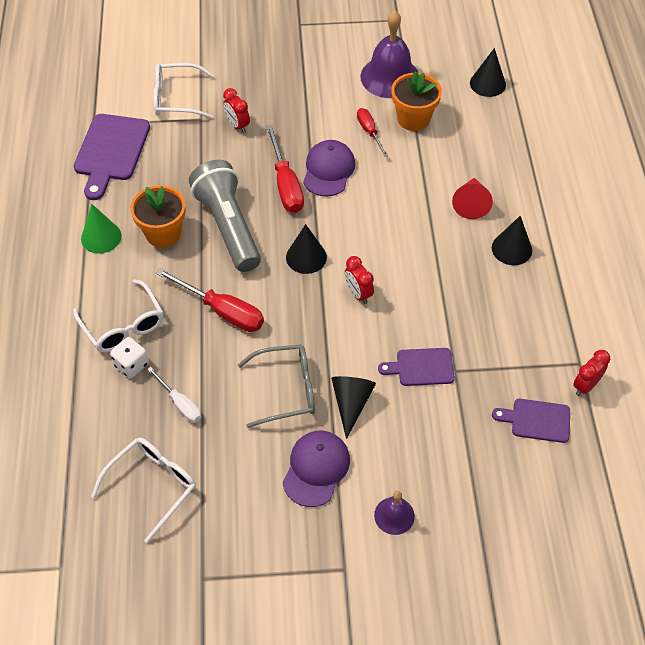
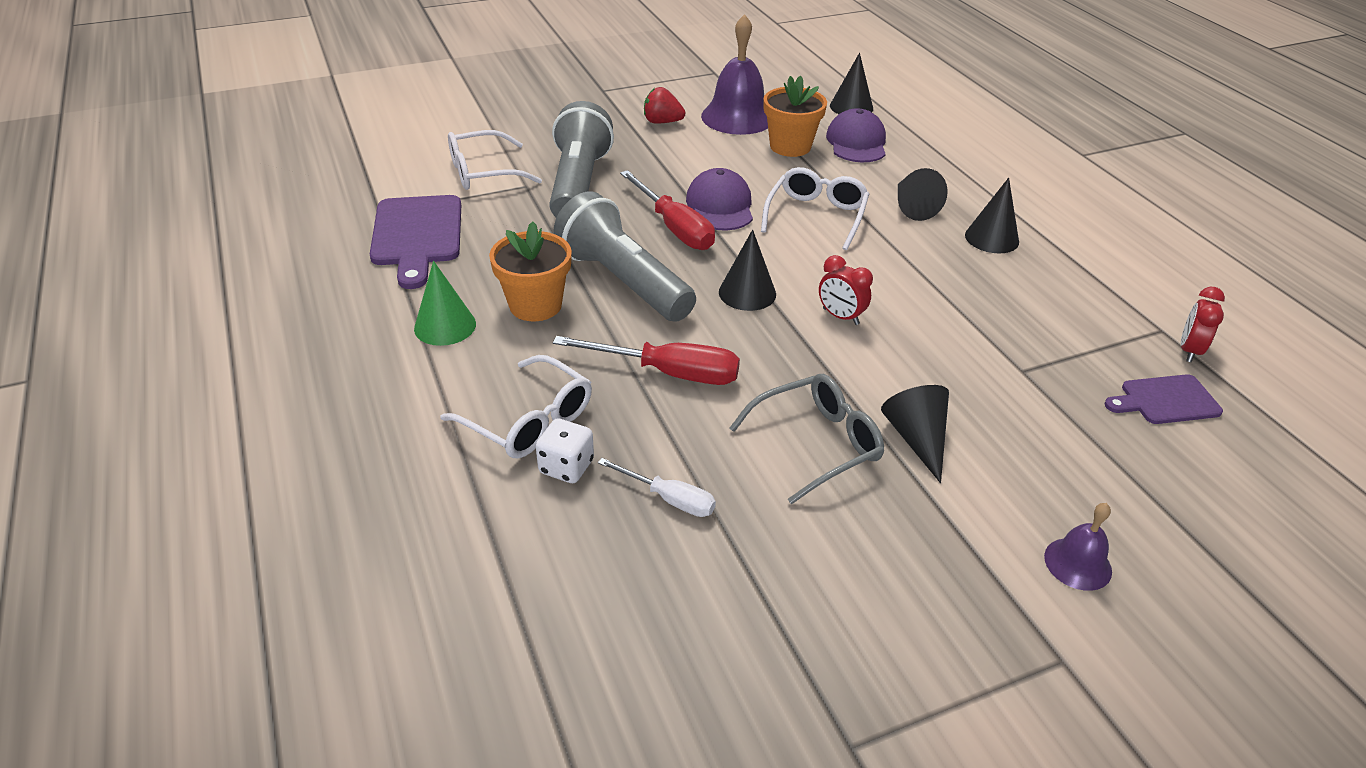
camera: 20 degrees left, 15 degrees down
(152, 485) = (687, 625): white glasses -> white glasses (816, 216)
(237, 125) = (578, 184): red clock -> grey flashlight
(316, 469) = (924, 532): purple cap -> purple cap (856, 142)
(328, 71) = (662, 122): none -> red strawberry
(369, 132) = (746, 165): red screwdriver -> none
(421, 367) = (978, 376): purple cutting board -> none
(471, 204) = (912, 207): red cone -> black cone

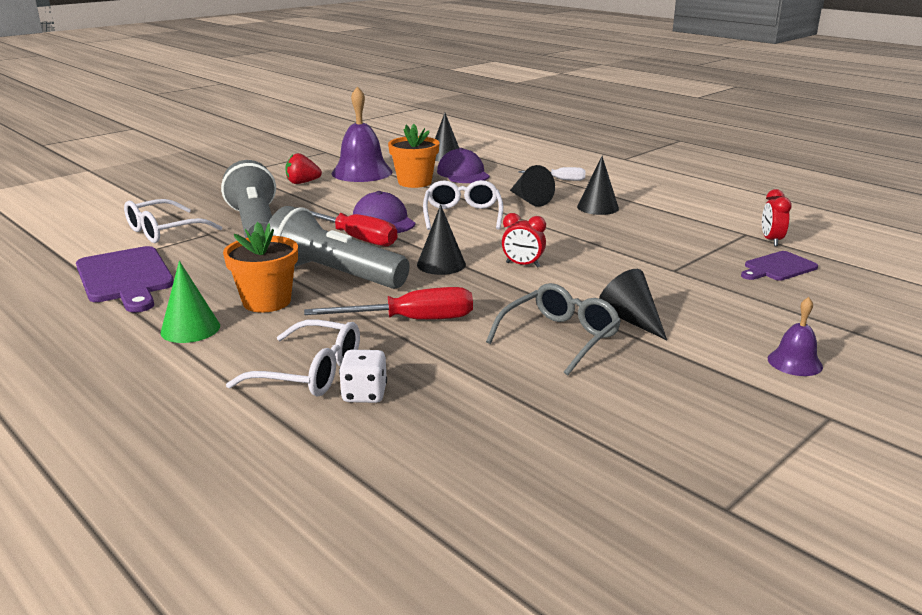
camera: 20 degrees left, 15 degrees down
(669, 499) = (467, 394): white screwdriver -> white screwdriver (560, 180)

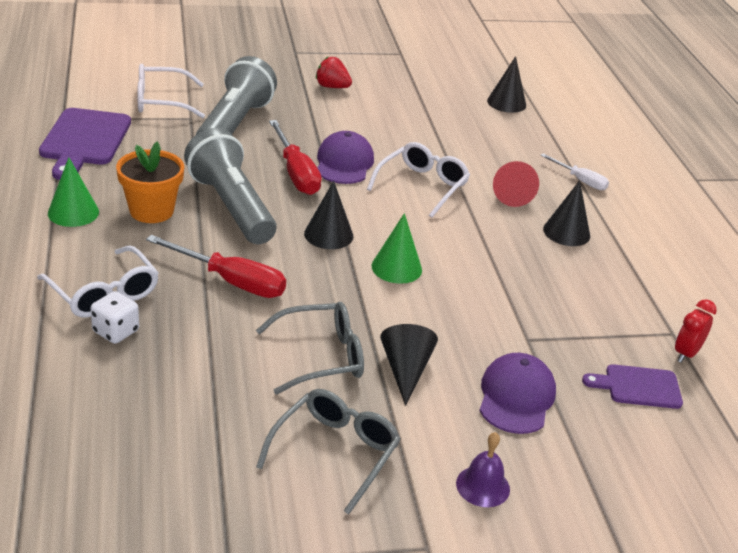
camera: 30 degrees right, 10 degrees up
(362, 172) = (400, 94): purple bell -> none
(414, 182) = (432, 126): orange flower pot -> none
(463, 173) = (493, 133): purple cap -> purple cap (516, 397)
(522, 265) = (396, 268): red clock -> green cone
(529, 200) = (511, 194): black cone -> red cone
(671, 391) = (335, 452): none -> grey glasses

